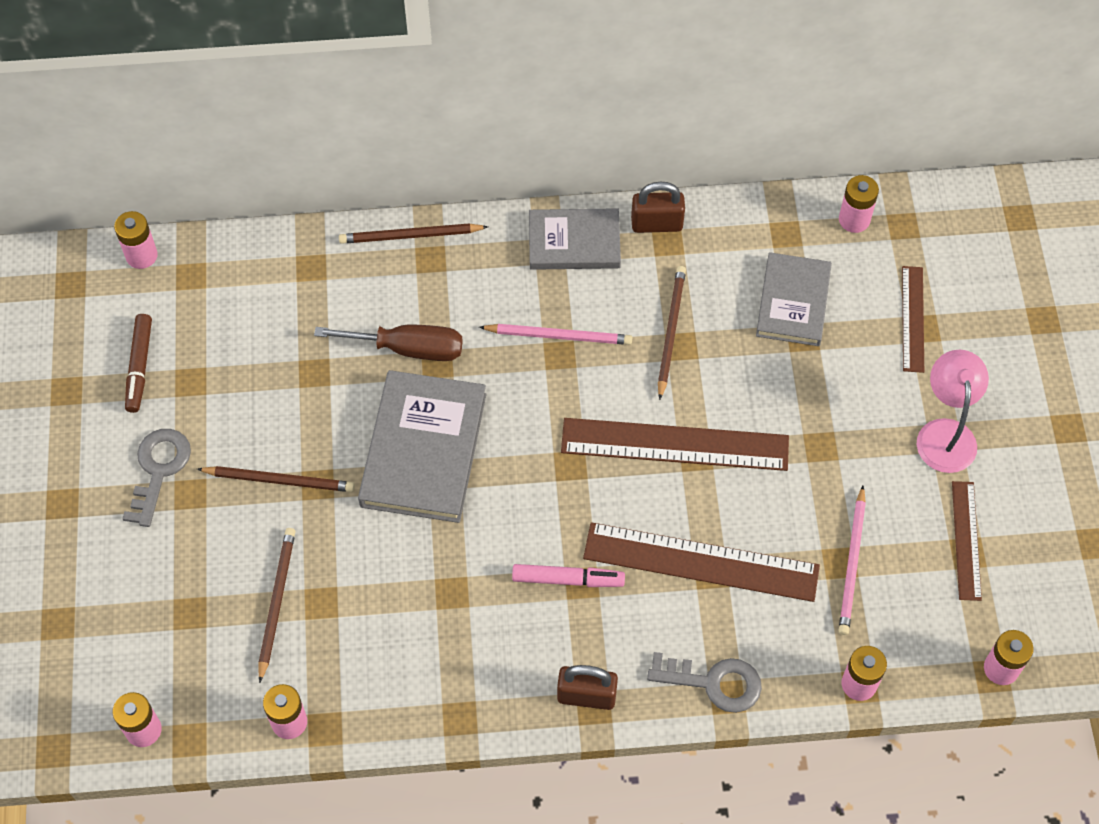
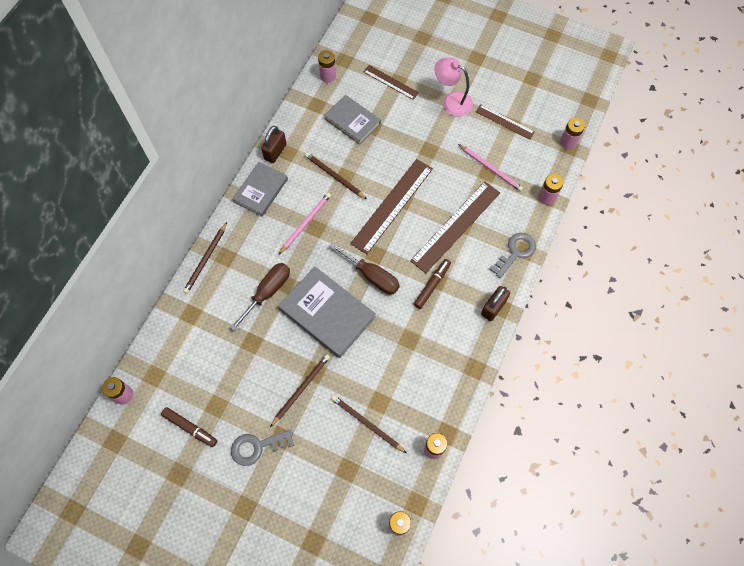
camera: 60 degrees left, 5 degrees up
(159, 470) = (257, 447): grey key -> grey key turned 60 degrees counterclockwise
(527, 481) = (372, 276): none -> brown screwdriver
(568, 579) = (432, 285): pink marker -> brown marker

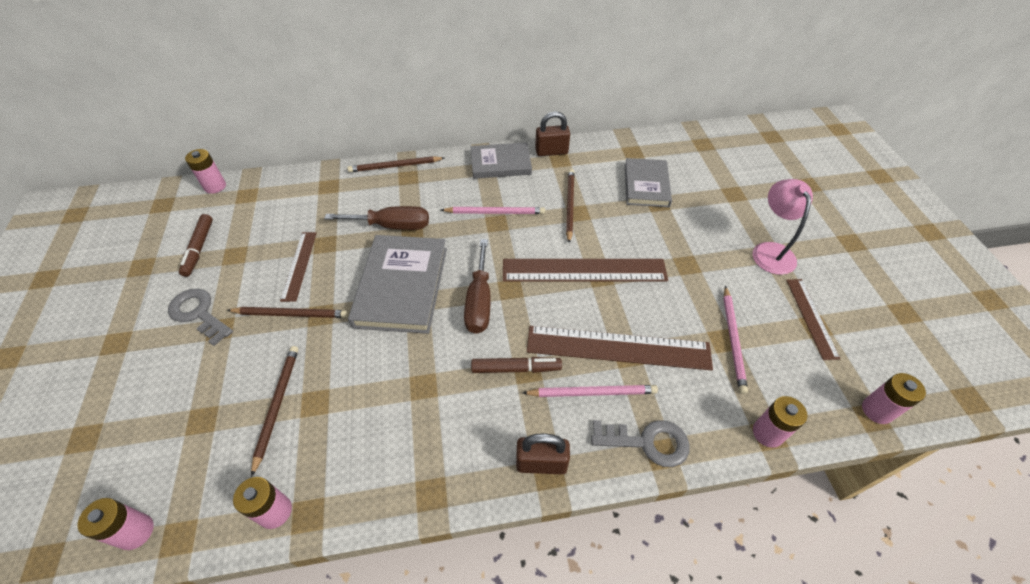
camera: 55 degrees right, 15 degrees down
(328, 76) = (673, 143): pink battery -> none
(390, 82) = (725, 189): brown ruler -> brown ruler (299, 265)
(472, 258) = (592, 392): none -> pink pencil

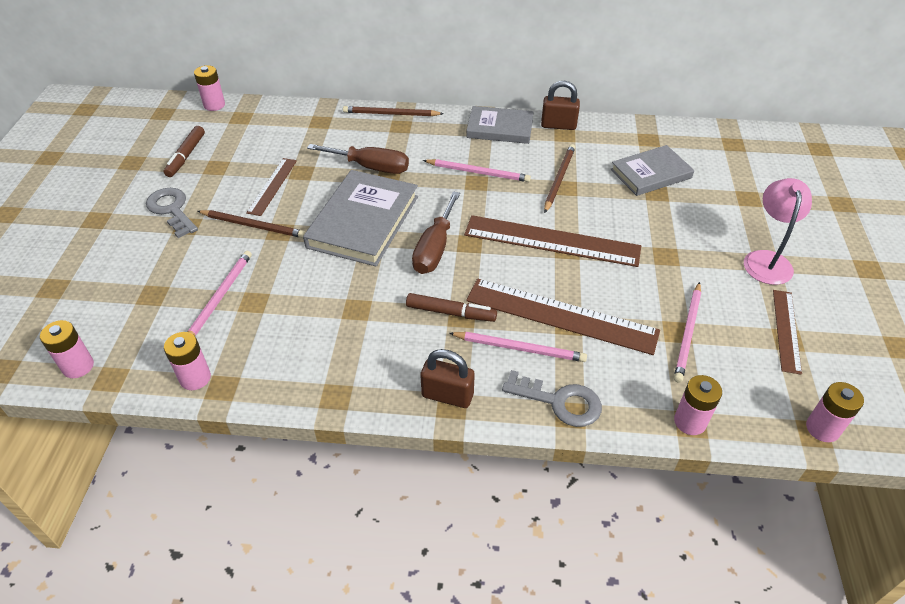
camera: 15 degrees right, 5 degrees down
(277, 405) = (220, 297): brown pencil -> pink pencil
(646, 185) = (651, 174): grey book -> grey book turned 45 degrees clockwise

